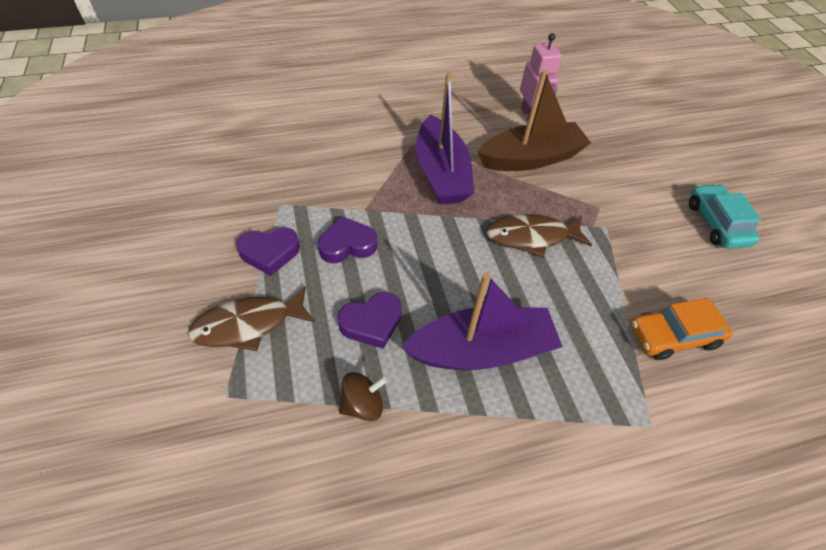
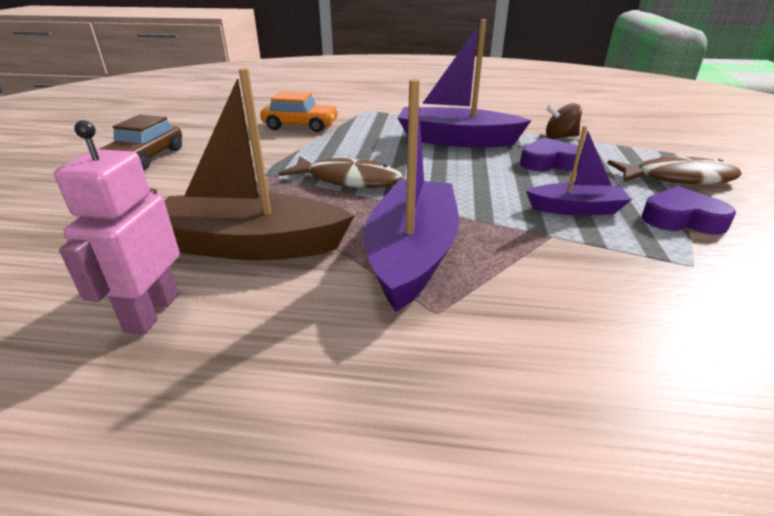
camera: 155 degrees left, 20 degrees down
(347, 245) = (576, 209): purple heart -> purple boat
(716, 223) = (145, 158): turquoise car -> brown car

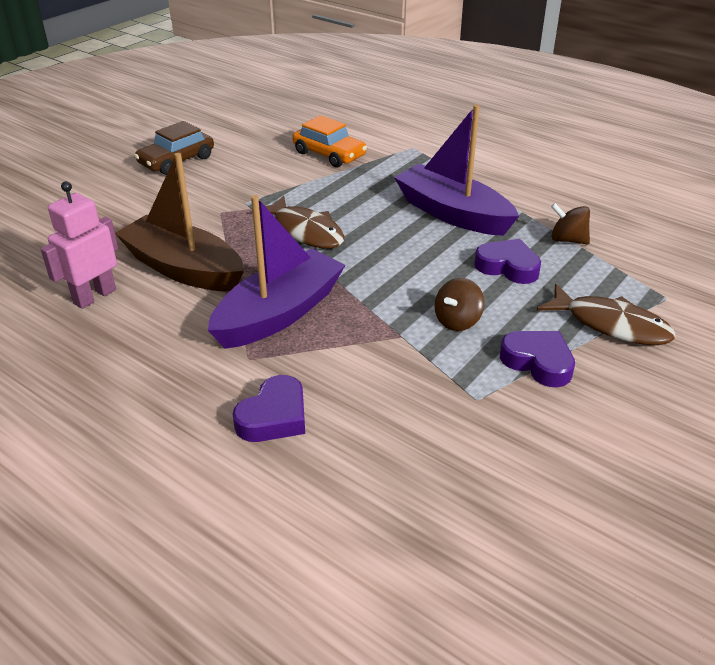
camera: 30 degrees right, 5 degrees up
(553, 369) = (274, 417): none -> purple heart
(576, 209) = (457, 321): purple boat -> brown spinning top

